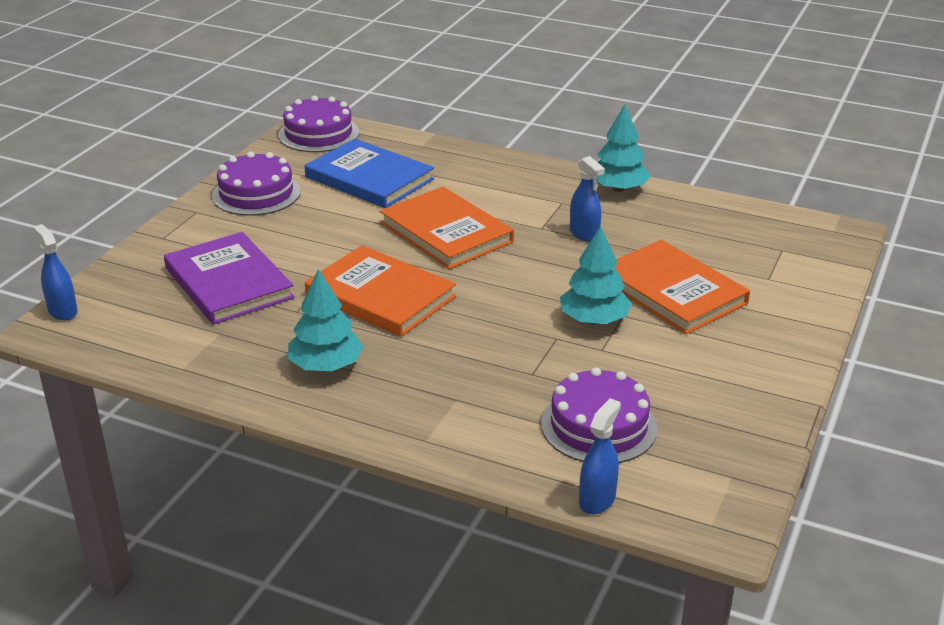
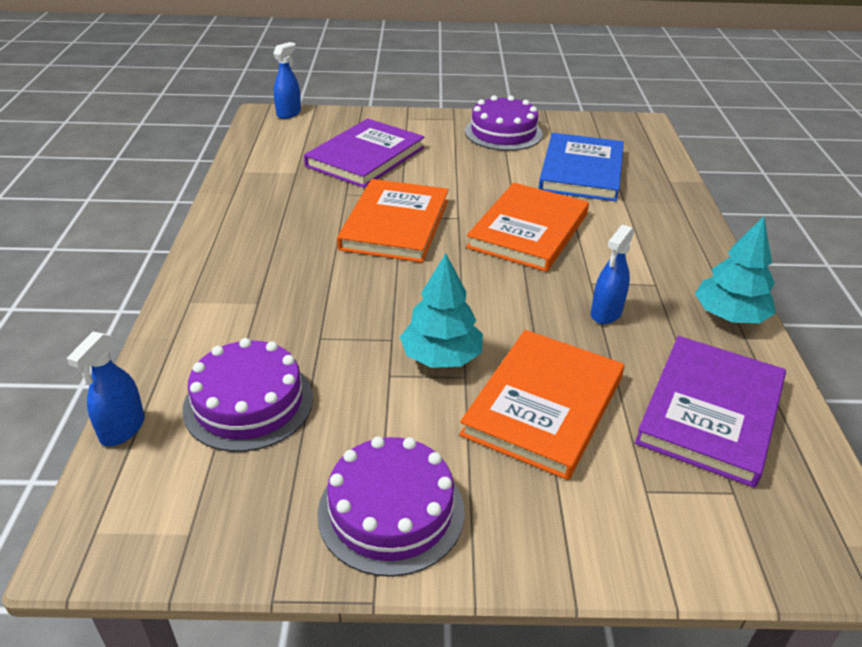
camera: 65 degrees right, 5 degrees up
(318, 134) = (628, 131): purple cake -> purple cake (391, 511)
(326, 365) = (275, 226): turquoise tree -> none
(597, 500) = (122, 429): blue spray bottle -> blue spray bottle turned 105 degrees clockwise
(711, 232) = (711, 412): none -> purple book

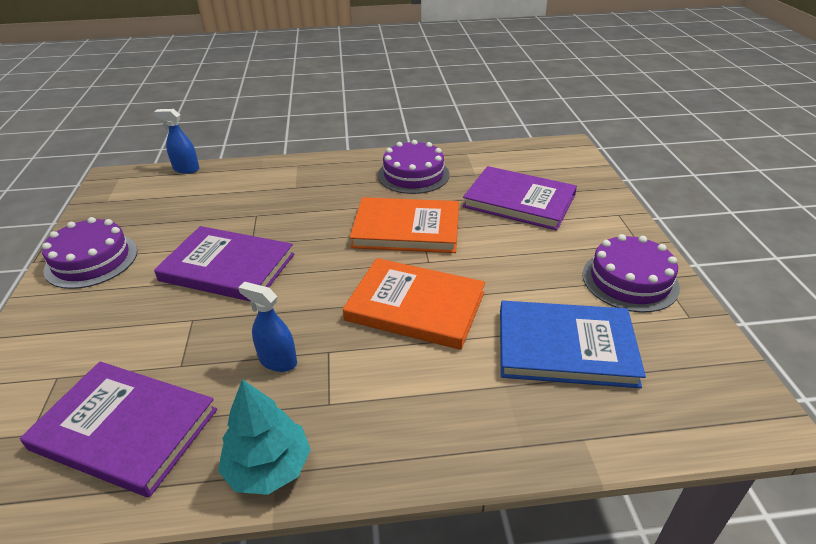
camera: 85 degrees right, 0 degrees up
(248, 403) = (197, 200): purple cake -> purple cake (413, 175)
(289, 113) = (579, 155): blue spray bottle -> none
(441, 357) = (227, 267): turquoise tree -> purple book
(544, 405) = (162, 321): orange book -> none

